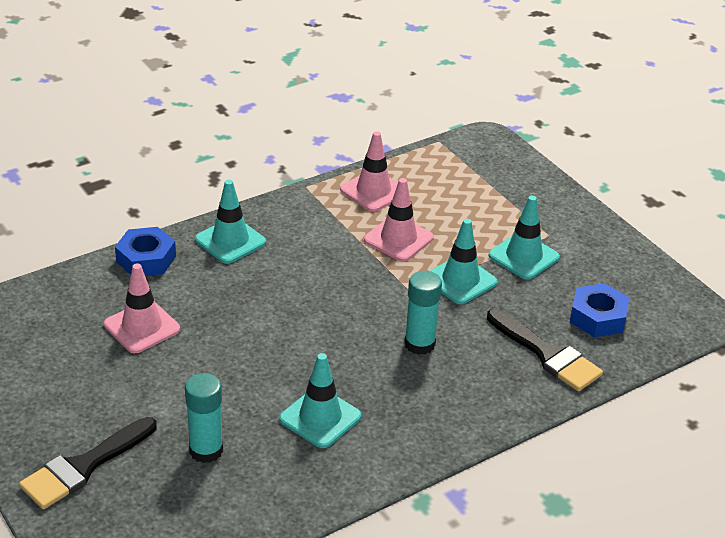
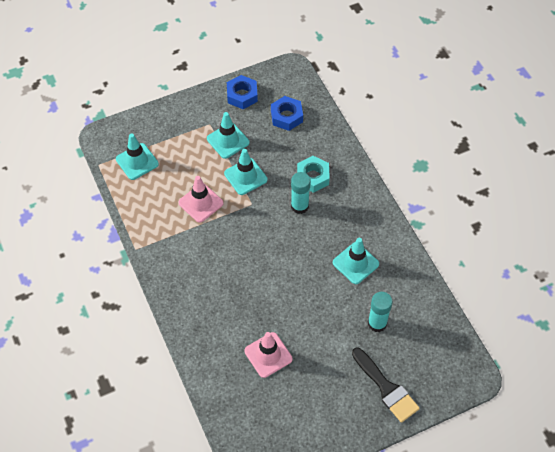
camera: 80 degrees left, 20 degrees up
(146, 259) = (199, 351): blue nut -> blue nut (242, 95)
(230, 241) = (188, 299): turquoise traffic cone -> turquoise traffic cone (137, 161)
(373, 191) = (148, 210): pink traffic cone -> none
(482, 356) = (313, 177): none -> turquoise nut
(547, 354) = (314, 146): black brush -> none

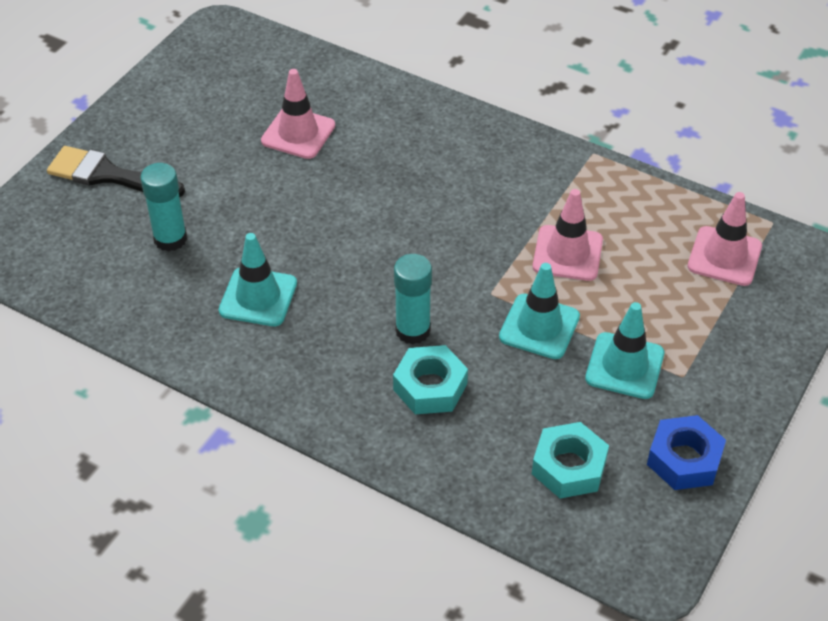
camera: 145 degrees right, 10 degrees down
(137, 161) = (724, 256): turquoise traffic cone -> pink traffic cone
(286, 116) = (569, 467): blue nut -> turquoise nut

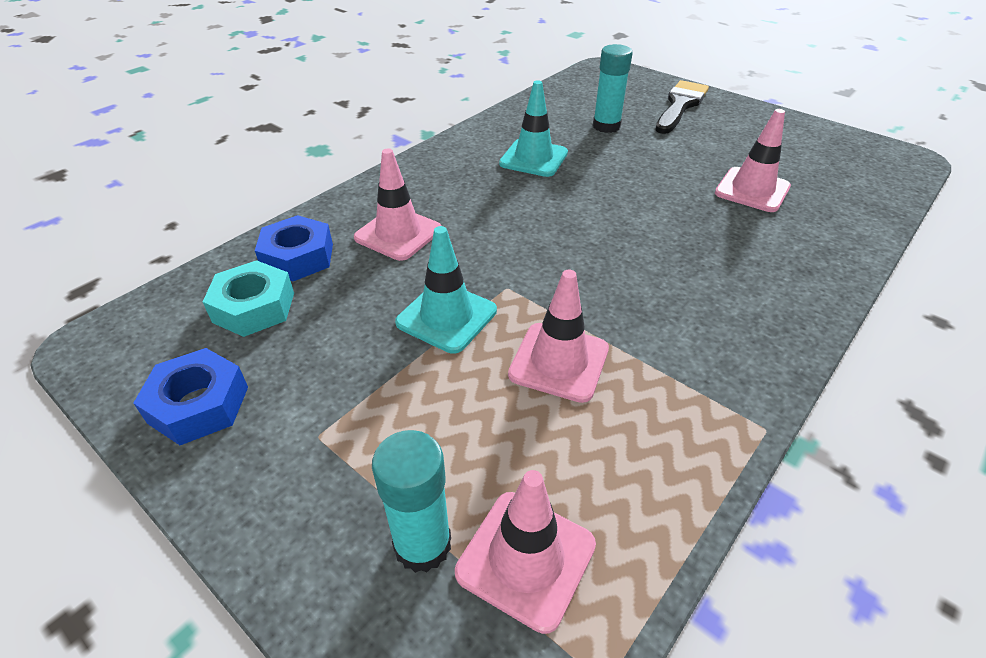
camera: 100 degrees right, 5 degrees down
(413, 330) = (470, 231): turquoise glue stick -> turquoise glue stick (422, 544)
(430, 387) = (398, 234): turquoise nut -> pink traffic cone
(488, 458) = (298, 257): none -> blue nut
(624, 366) = (360, 379): turquoise traffic cone -> none

